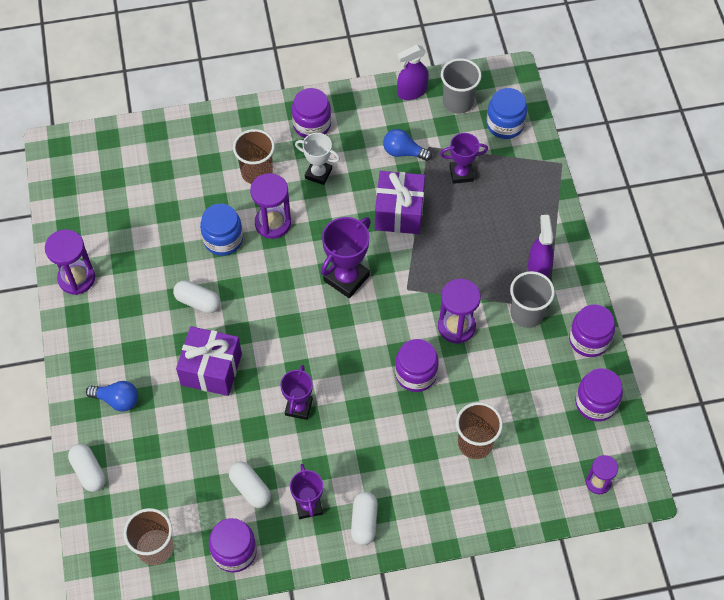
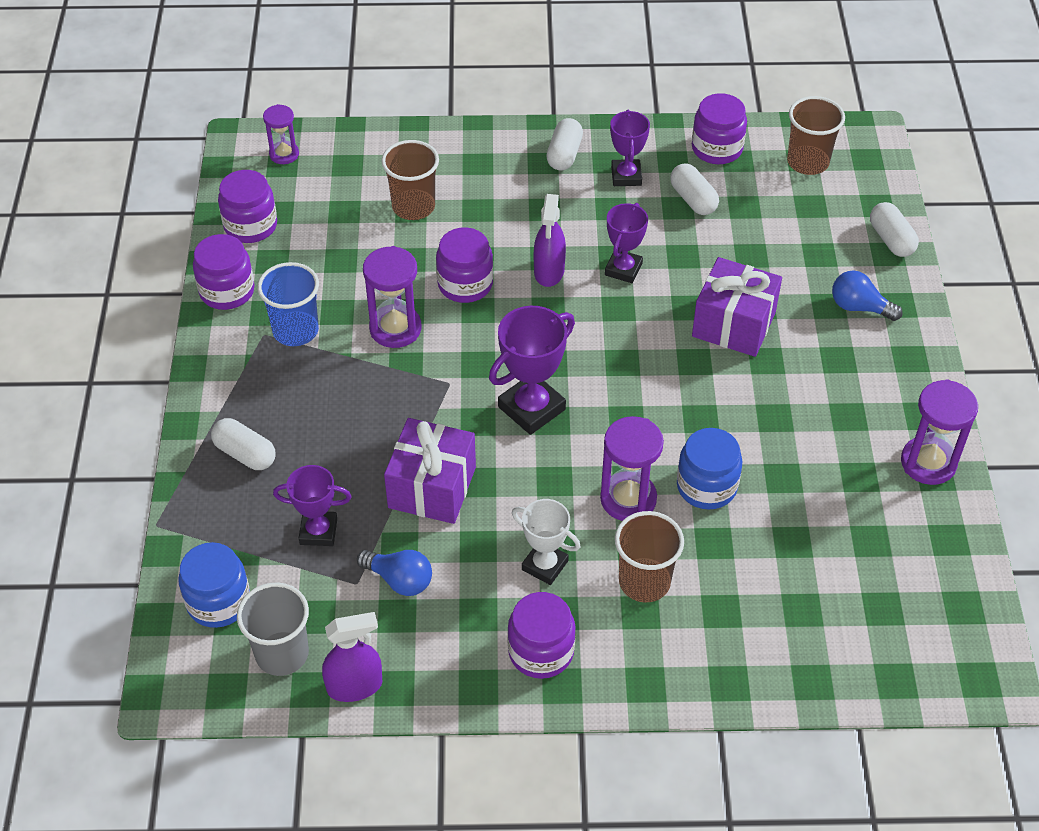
camera: 170 degrees left, 10 degrees down
(198, 302) = (748, 407): white capsule -> white capsule (245, 454)
(526, 314) = (295, 331): grey cup -> blue cup
(538, 267) = (256, 384): purple spray bottle -> purple spray bottle (549, 272)

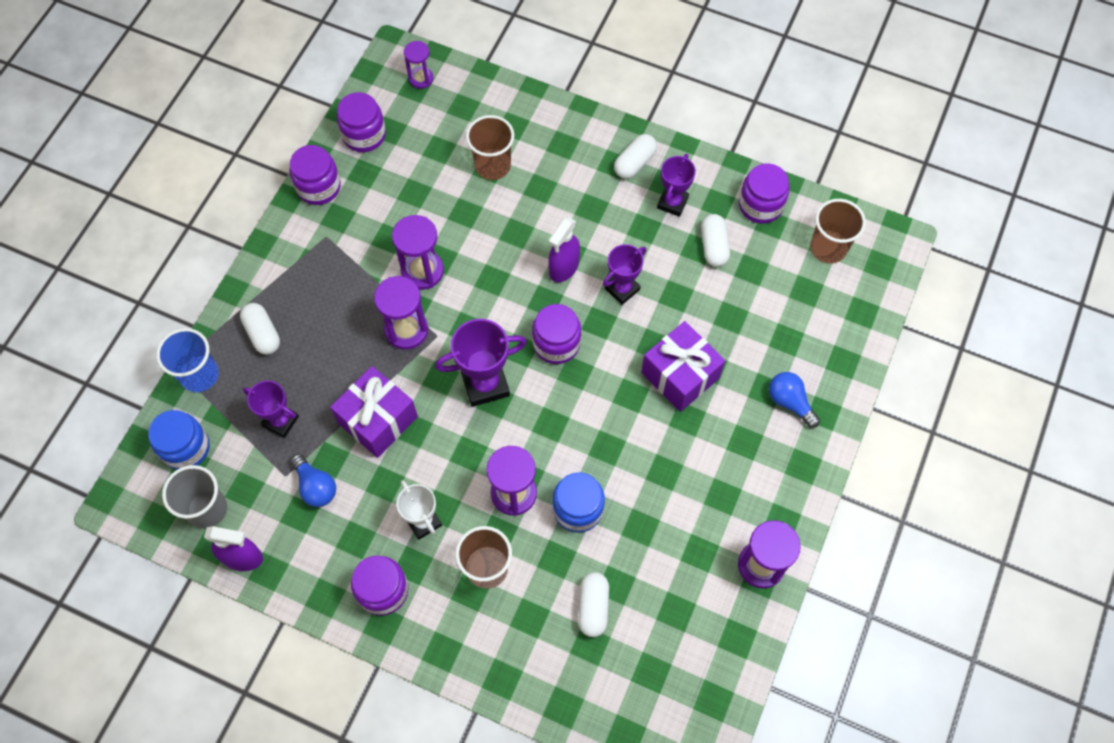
camera: 25 degrees right, 15 degrees up
(295, 331) = (350, 242): blue cup -> blue cup (199, 375)
(411, 390) = (406, 330): none -> purple hourglass
(465, 284) = (494, 253): purple jar -> purple jar (556, 343)
(891, 239) = (854, 350): white capsule -> white capsule (593, 607)

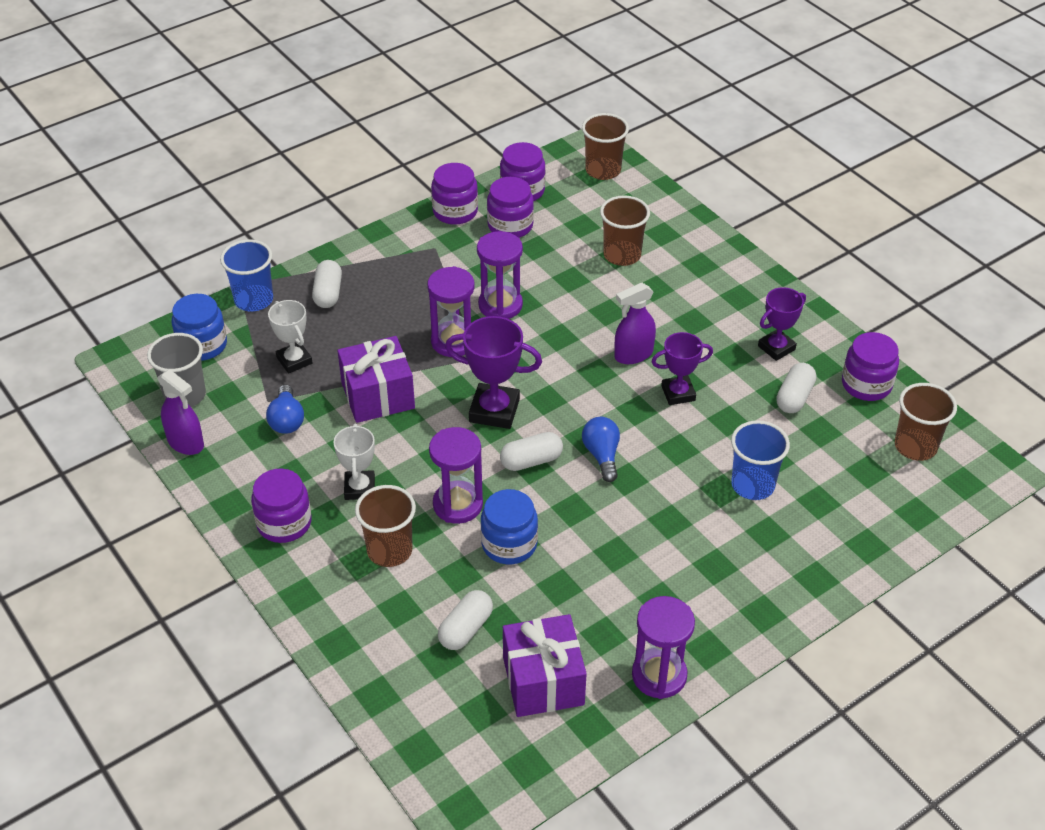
camera: 30 degrees right, 20 degrees down
(280, 421) = (294, 360): purple trophy -> white trophy
(421, 78) = (603, 170): purple hourglass -> brown cup
(556, 343) = (584, 408): purple jar -> purple jar (510, 226)
(634, 163) = (760, 304): white capsule -> white capsule (531, 461)
(680, 375) = (687, 484): purple gift -> purple gift (543, 681)
(730, 350) = (752, 485): none -> blue cup
(790, 402) = (786, 554): blue light bulb -> blue light bulb (602, 455)

